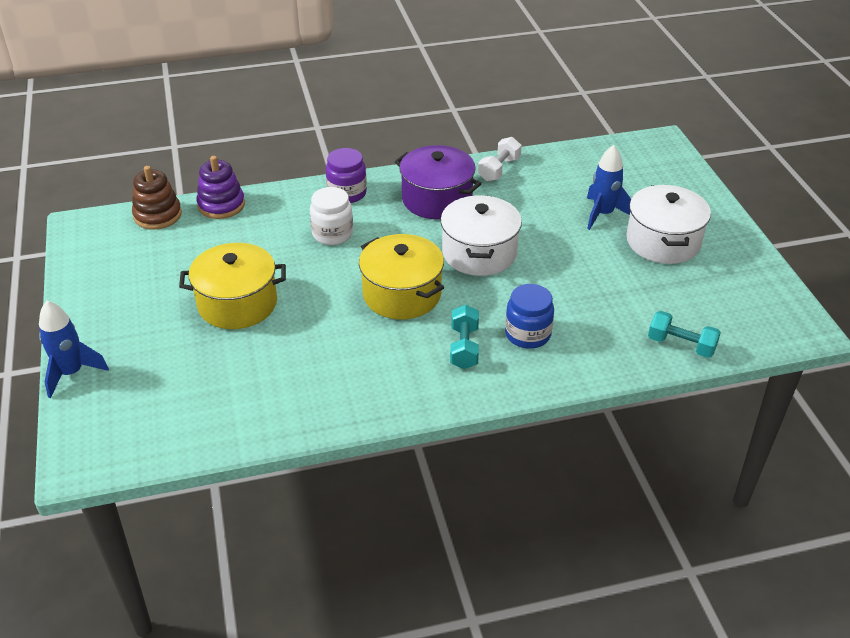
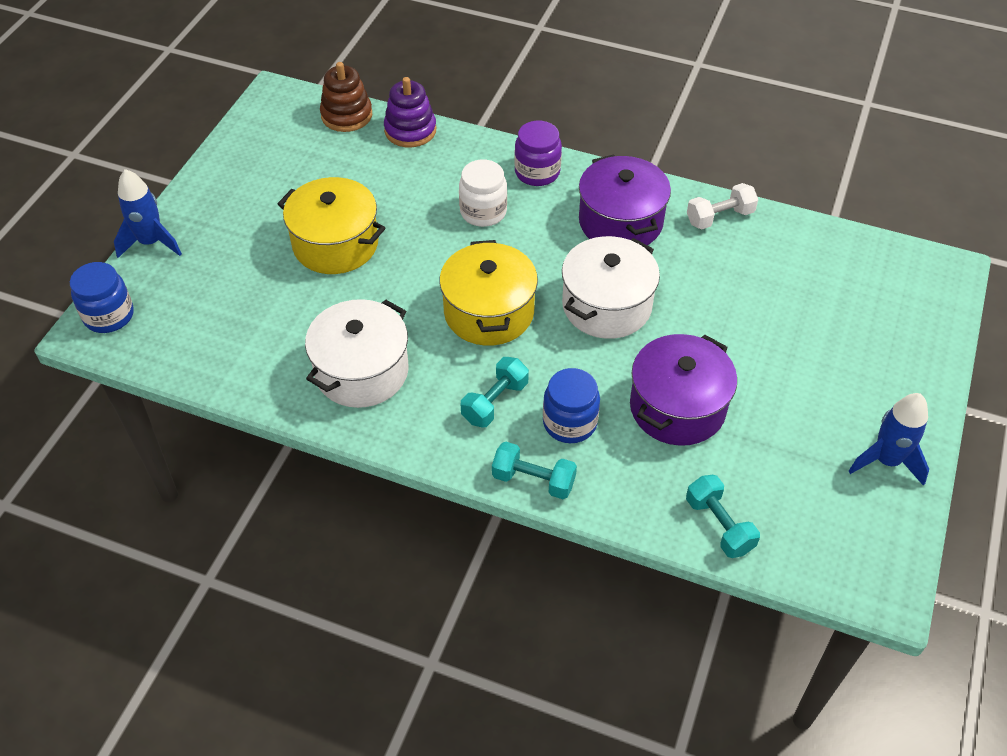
camera: 35 degrees right, 10 degrees up
(86, 443) = (109, 315): none -> blue jar
(540, 381) = (533, 480): none -> turquoise dumbbell
(586, 291) = (677, 407): none -> purple pot
(603, 214) = (784, 327): blue rocket -> blue rocket (886, 461)
(663, 241) = (821, 395): white pot -> white pot (361, 371)

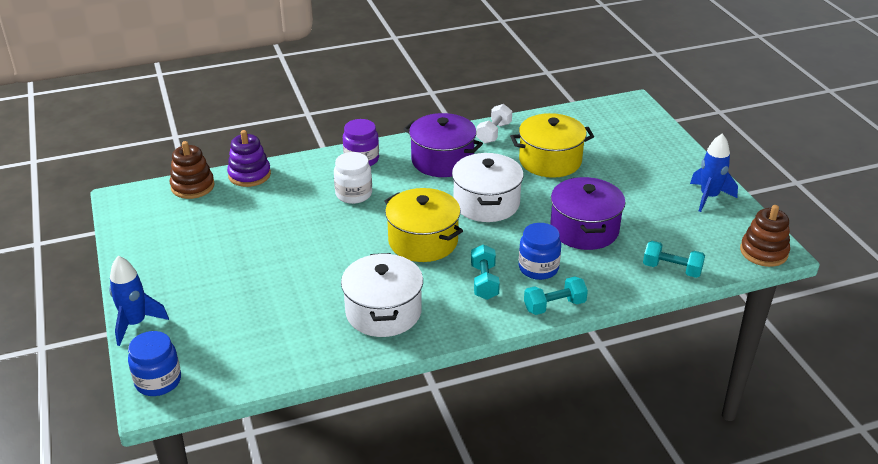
camera: 40 degrees left, 15 degrees down
(335, 244) = (277, 257): yellow pot -> yellow pot (550, 161)
(865, 581) = (763, 252): none -> brown stacking toy

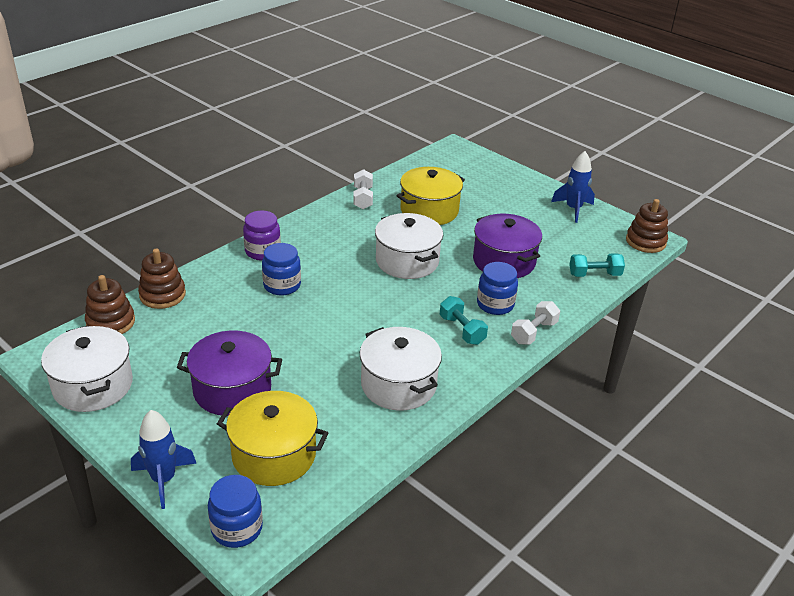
camera: 30 degrees left, 0 degrees up
(142, 233) = (93, 385): none -> white pot
(249, 175) = (162, 295): purple stacking toy -> brown stacking toy
(353, 194) = (282, 285): white jar -> blue jar
(423, 241) = (380, 310): yellow pot -> yellow pot (274, 455)
(442, 160) = (338, 233): purple pot -> purple pot (232, 389)
(554, 306) = (533, 332): turquoise dumbbell -> white dumbbell

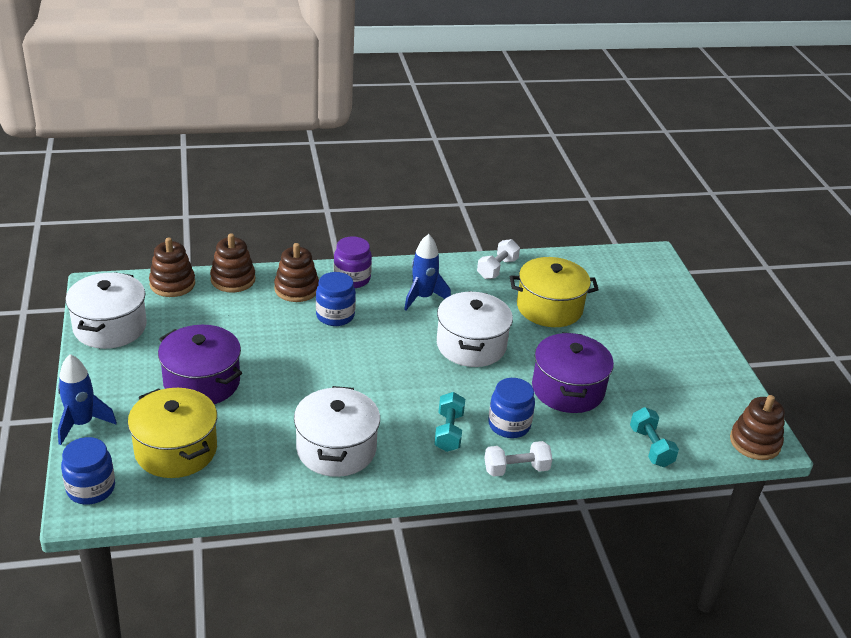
camera: 35 degrees right, 0 degrees up
(226, 279) = (296, 289): none -> brown stacking toy
(573, 209) = (710, 372): blue rocket -> blue rocket (423, 297)
(594, 274) = (651, 447): turquoise dumbbell -> turquoise dumbbell turned 45 degrees clockwise

